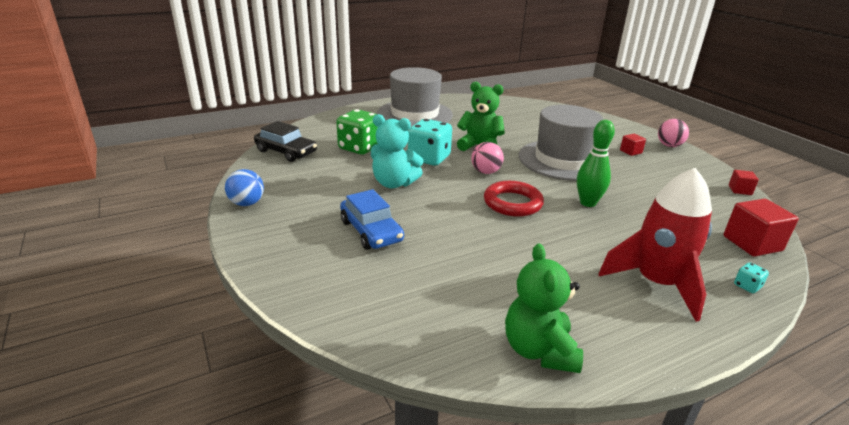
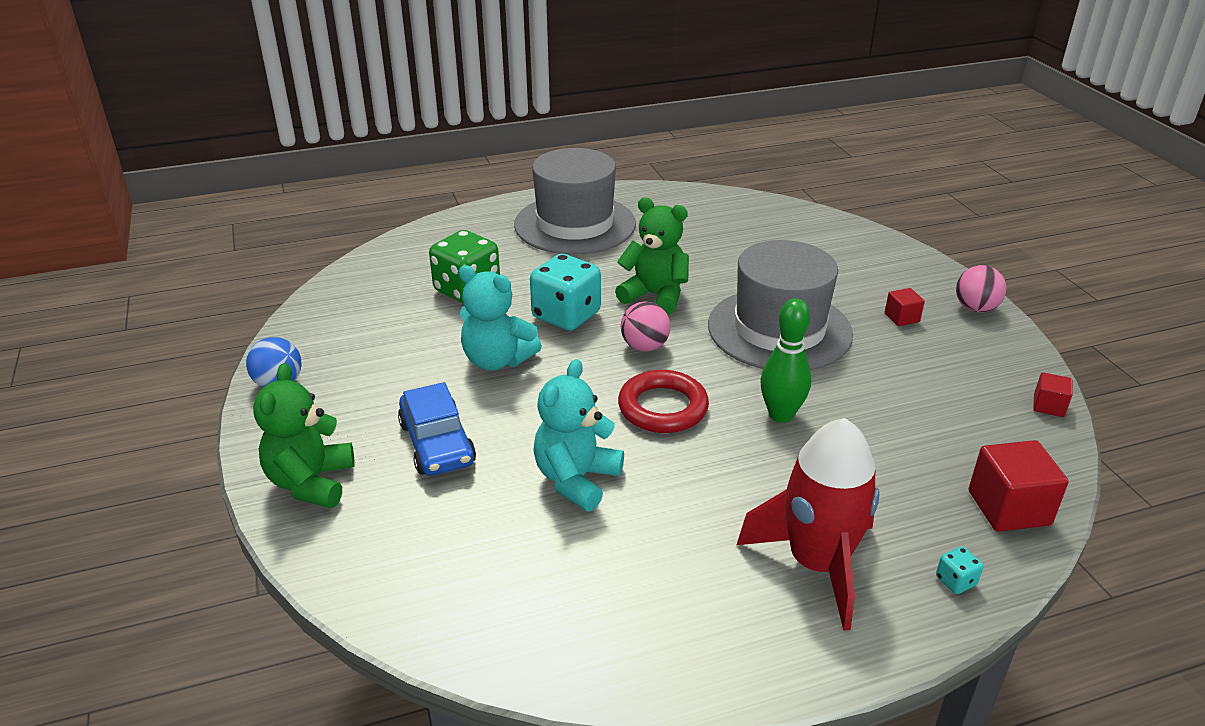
camera: 10 degrees right, 5 degrees up
(286, 152) = (356, 292): black car -> none
(475, 246) = (576, 479): none -> turquoise teddy bear
(539, 350) = (599, 651): green teddy bear -> green teddy bear (311, 482)

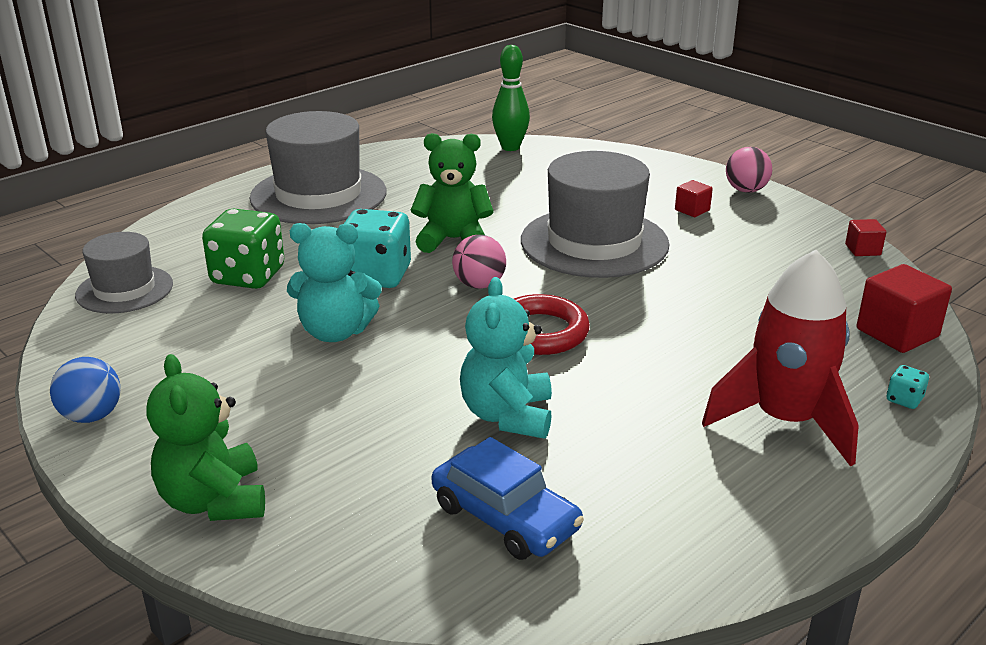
camera: 25 degrees left, 5 degrees down
(371, 279) = (124, 290): none -> grey hat
(437, 443) = (332, 424): blue car -> blue car (505, 517)
(781, 415) = (653, 311): green bowling pin -> green bowling pin (510, 147)

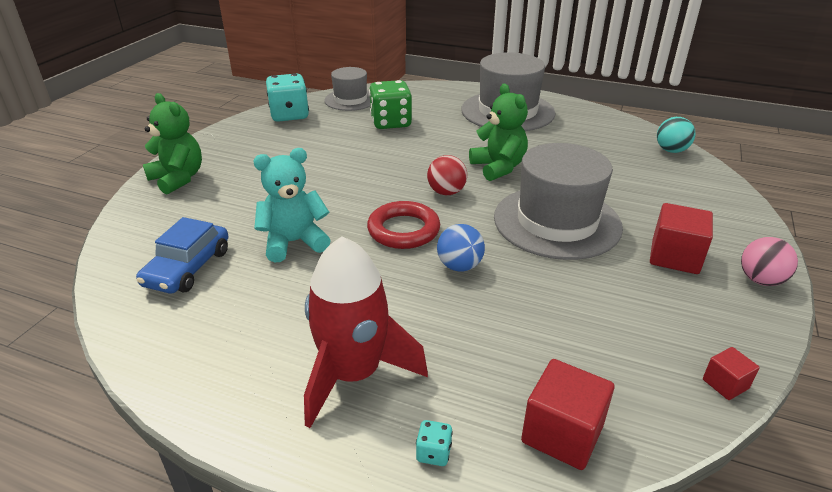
camera: 65 degrees right, 5 degrees up
(92, 416) = (235, 130): blue ball -> blue ball (459, 266)
(214, 501) = (178, 179): green teddy bear -> green teddy bear turned 90 degrees clockwise
(335, 332) = (350, 163): turquoise teddy bear -> none
(376, 276) = (425, 156): turquoise dice -> turquoise dice (289, 115)
(479, 285) = (446, 192): pink ball -> red ball
(510, 147) = (671, 150): green bowling pin -> turquoise ball
(692, 210) = (674, 257): red cube -> red cube, size x1.85

